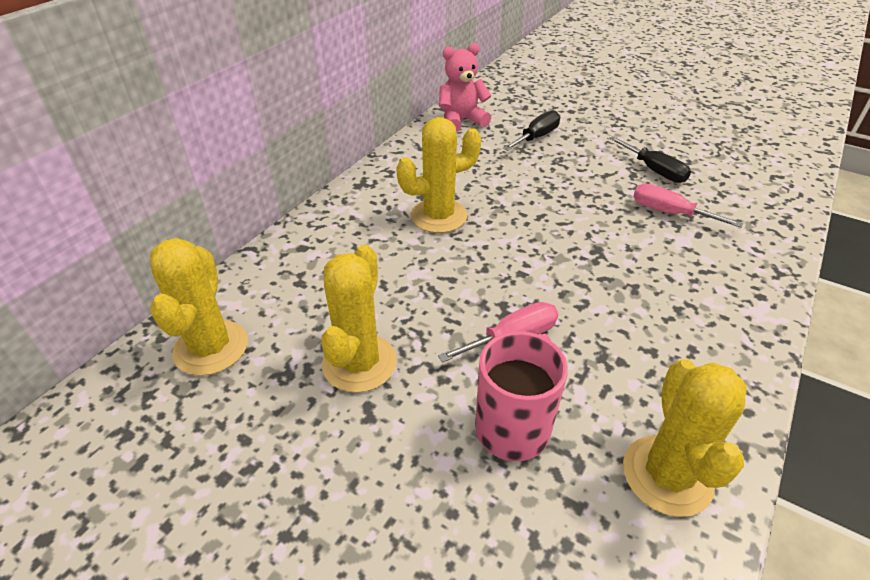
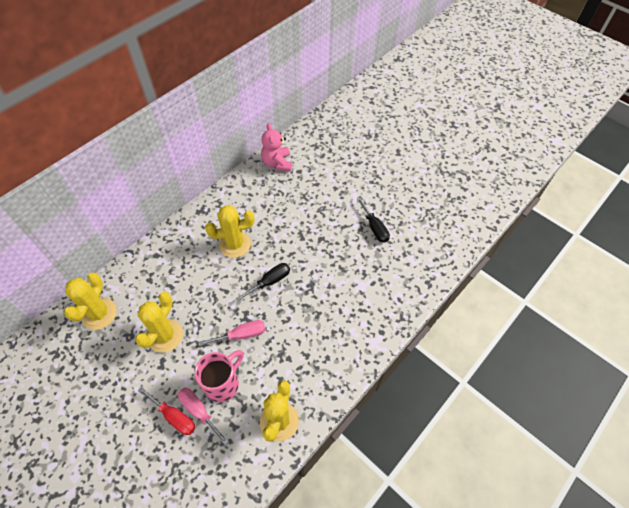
camera: 10 degrees right, 15 degrees up
(433, 511) = (174, 417): none -> red screwdriver
(461, 121) = (277, 163): pink teddy bear -> pink teddy bear turned 90 degrees counterclockwise
(536, 137) = (317, 186): black screwdriver -> black screwdriver (270, 281)
(669, 213) = (365, 264): pink screwdriver -> pink screwdriver (199, 411)

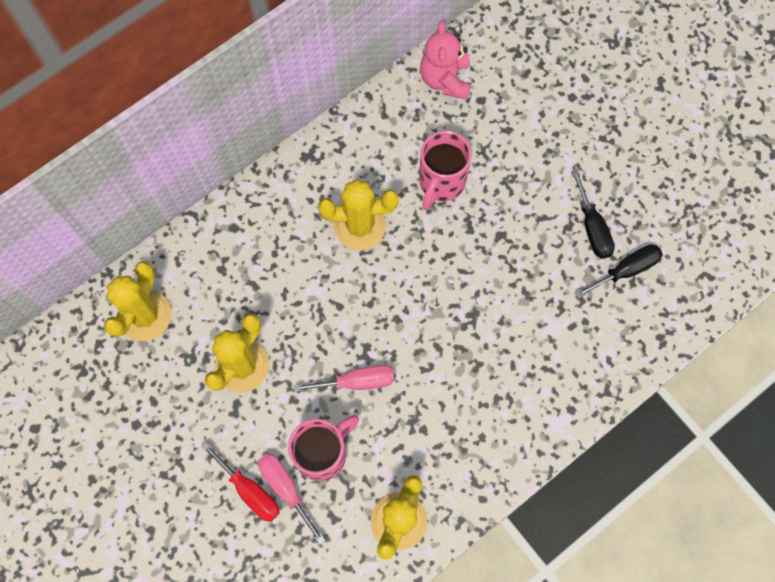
camera: 10 degrees right, 15 degrees up
(270, 281) = (409, 300): black screwdriver -> black screwdriver (626, 270)
(281, 215) = (441, 183): none -> pink mug

